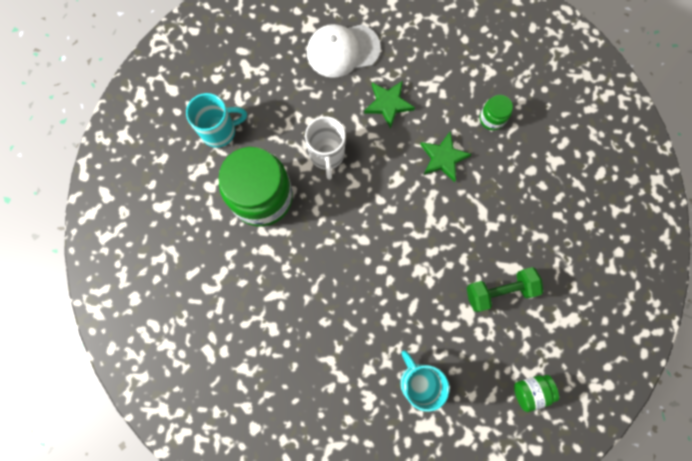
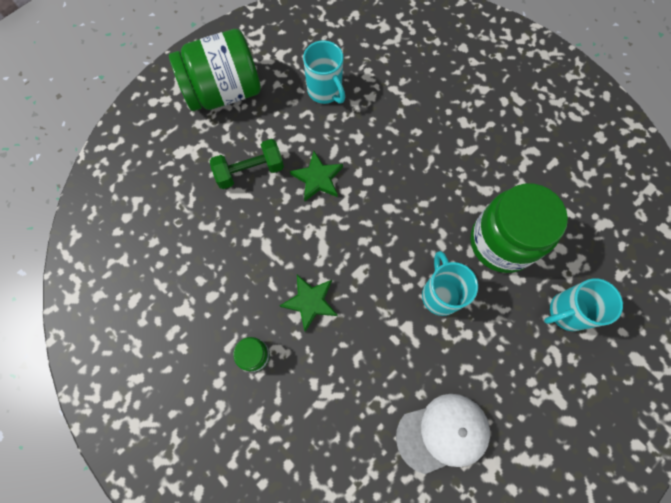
camera: 175 degrees right, 5 degrees down
(327, 155) = (440, 294): white mug -> turquoise mug
(388, 104) = (378, 363): green star -> green star (317, 178)
(530, 391) = (224, 91): green jar -> green jar, size x2.28

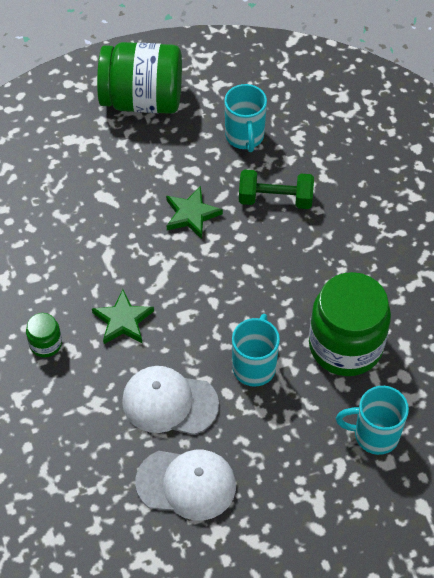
camera: 25 degrees right, 15 degrees down
(250, 171) = (128, 182): green dumbbell -> green dumbbell (275, 199)
(389, 362) = (169, 402): none -> white cap

